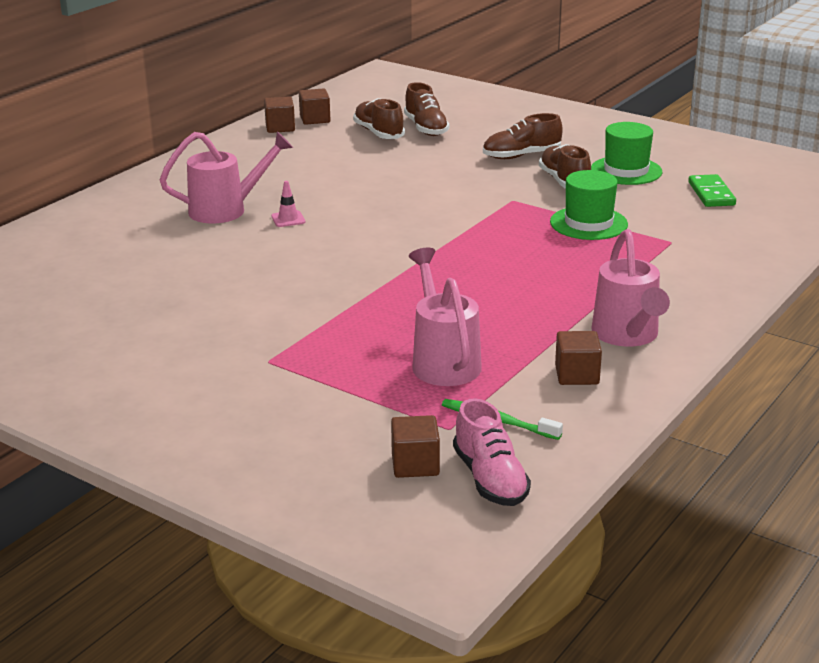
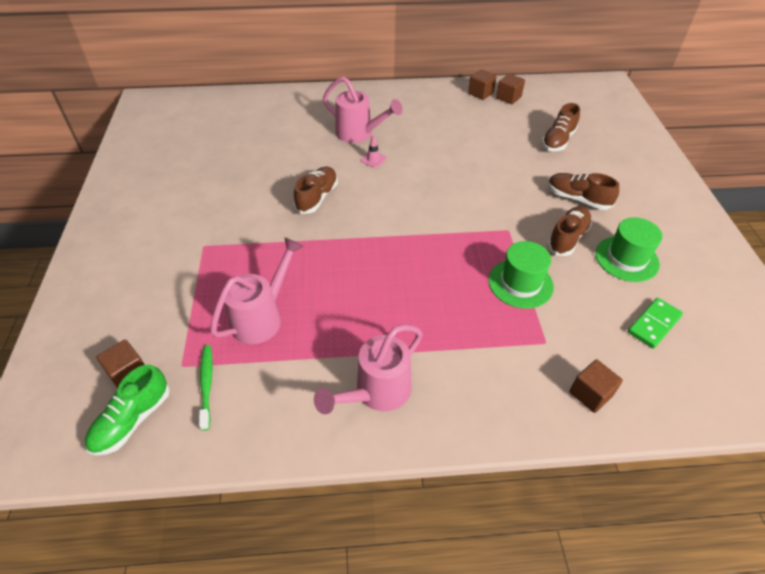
camera: 50 degrees right, 20 degrees up
(378, 133) = (524, 128): brown shoe -> brown shoe (317, 197)
(490, 479) = (132, 420): pink shoe -> green shoe
(577, 375) = (297, 393): brown cube -> brown cube (590, 394)

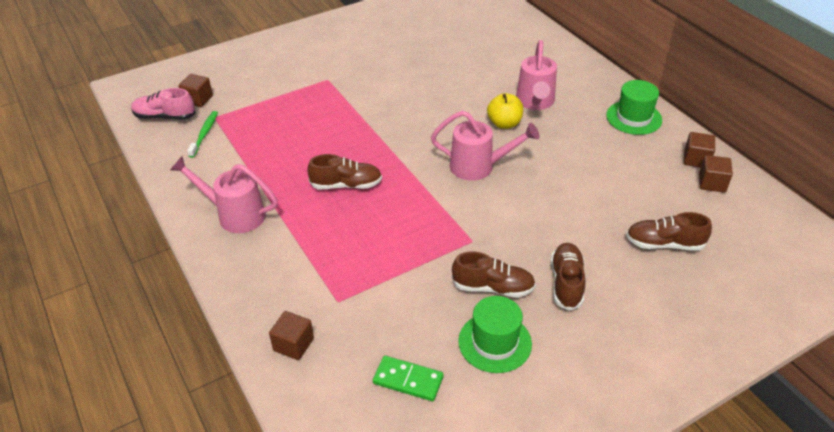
camera: 65 degrees right, 5 degrees down
(132, 420) = (165, 117): green shoe -> pink shoe
(206, 385) = (204, 134): green toothbrush -> green toothbrush turned 45 degrees counterclockwise
(261, 317) = (274, 134): pink watering can -> pink watering can (478, 167)
(317, 197) = (424, 111): brown shoe -> brown shoe (346, 185)
(373, 159) = (504, 123): pink traffic cone -> yellow apple
(520, 283) = (402, 267): green hat -> green hat (634, 118)

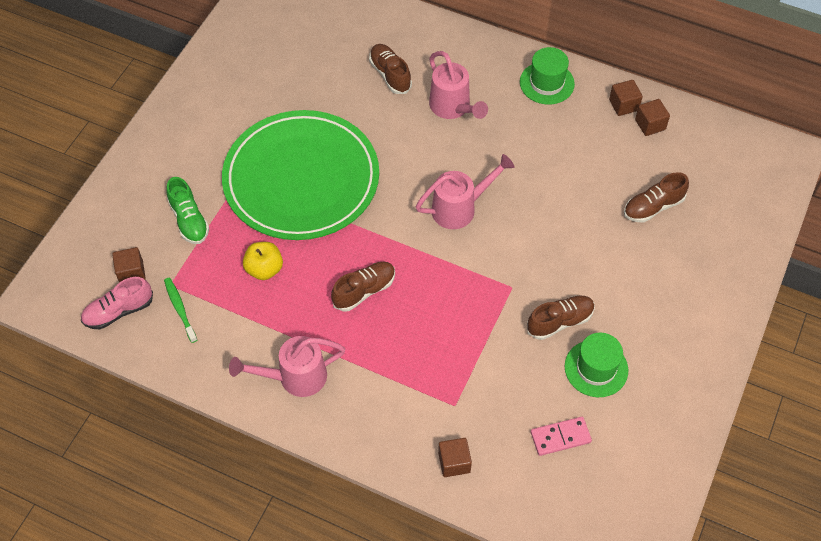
camera: 35 degrees left, 15 degrees up
(268, 87) = (189, 220): none -> green shoe
(372, 97) = (301, 179): none -> green plate
(408, 380) = (560, 437): green domino -> pink domino
(504, 123) = (445, 147): yellow apple -> yellow apple (264, 269)
(566, 283) = (609, 285): brown shoe -> brown shoe (390, 75)

